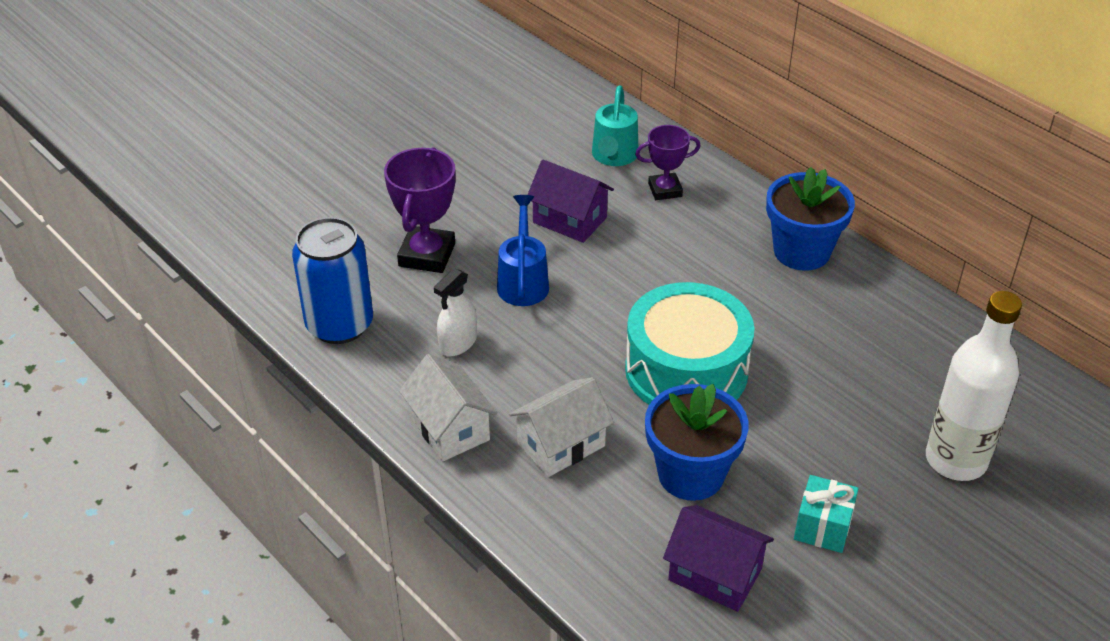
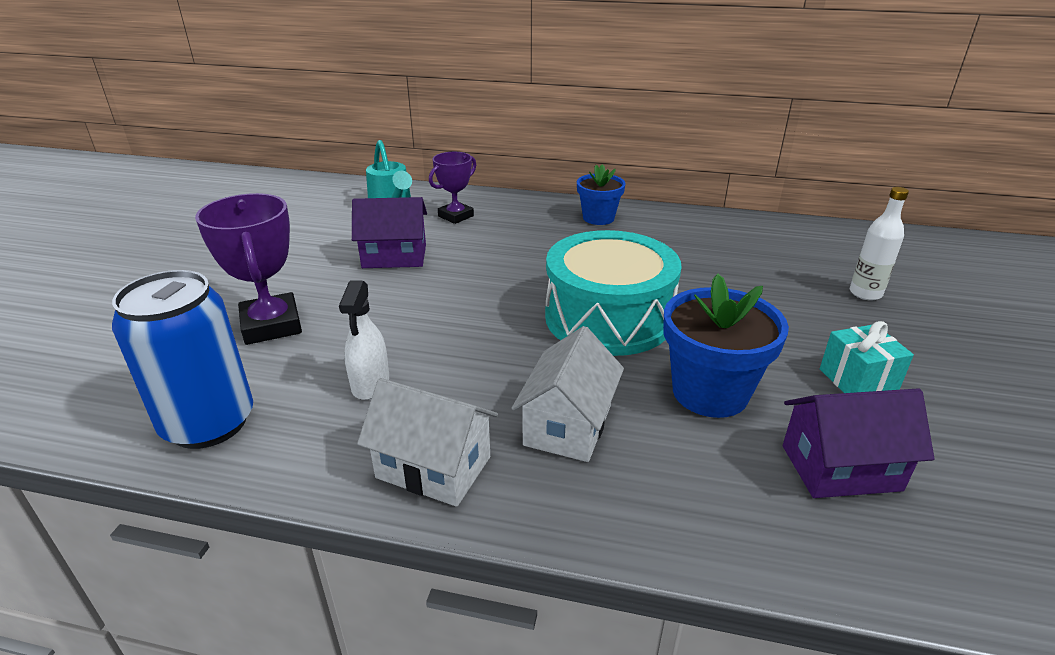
camera: 35 degrees left, 10 degrees down
(523, 281) = (393, 310): blue watering can -> none
(801, 251) = (598, 218): blue flower pot -> blue flower pot, size x0.64
(956, 460) = (865, 293): white bottle -> white bottle, size x0.55

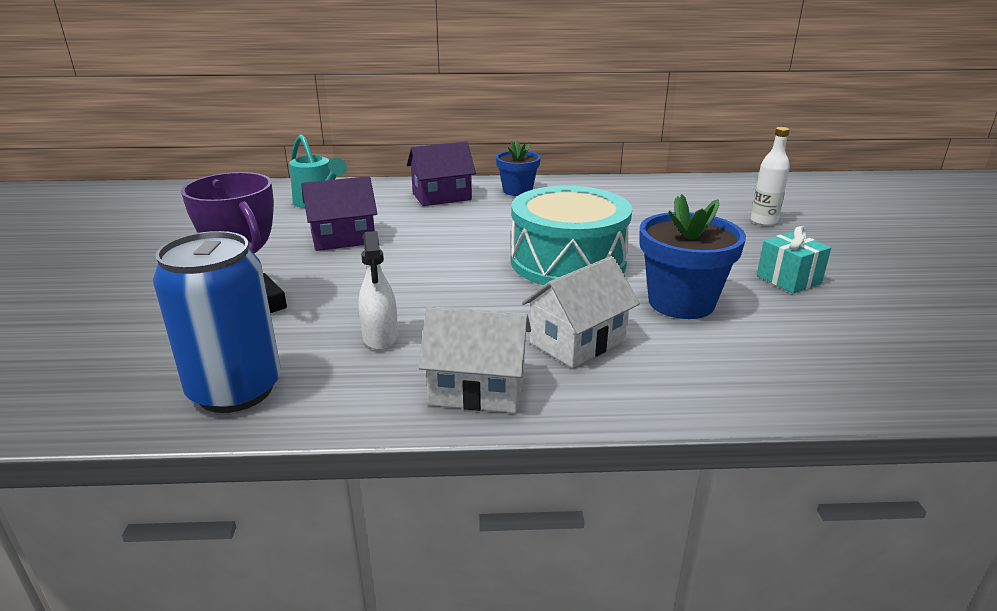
camera: 15 degrees left, 5 degrees down
(456, 216) = (384, 201): purple trophy -> none
(568, 425) = (578, 341): white house -> white house turned 45 degrees clockwise
(840, 468) = (806, 337): purple house -> purple house (441, 196)

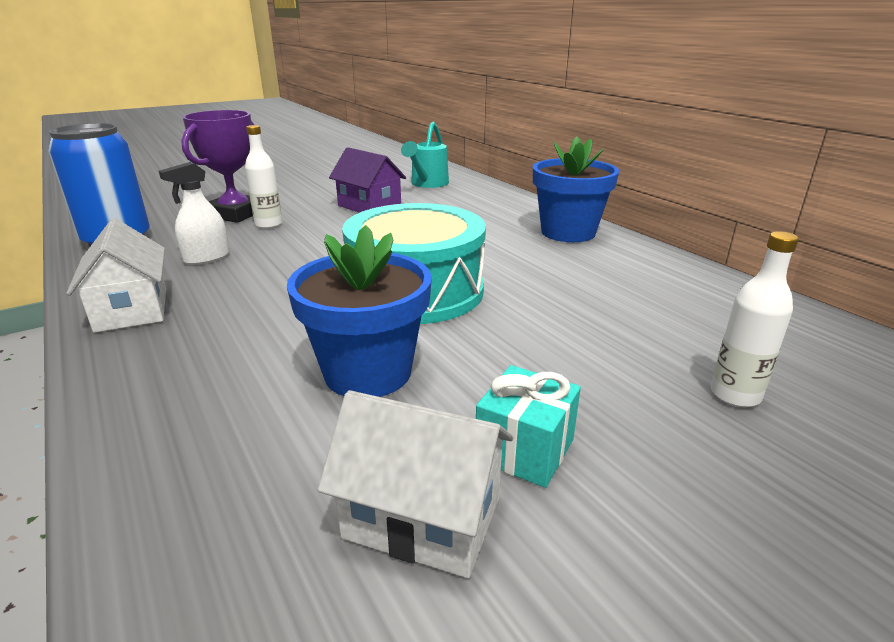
camera: 60 degrees right, 0 degrees up
(321, 293) = (268, 224): none -> white bottle
(441, 196) = (502, 211): purple house -> none
(517, 191) = (568, 232): blue flower pot -> blue flower pot, size x1.57
(578, 341) = (236, 332): white house -> white house (422, 518)

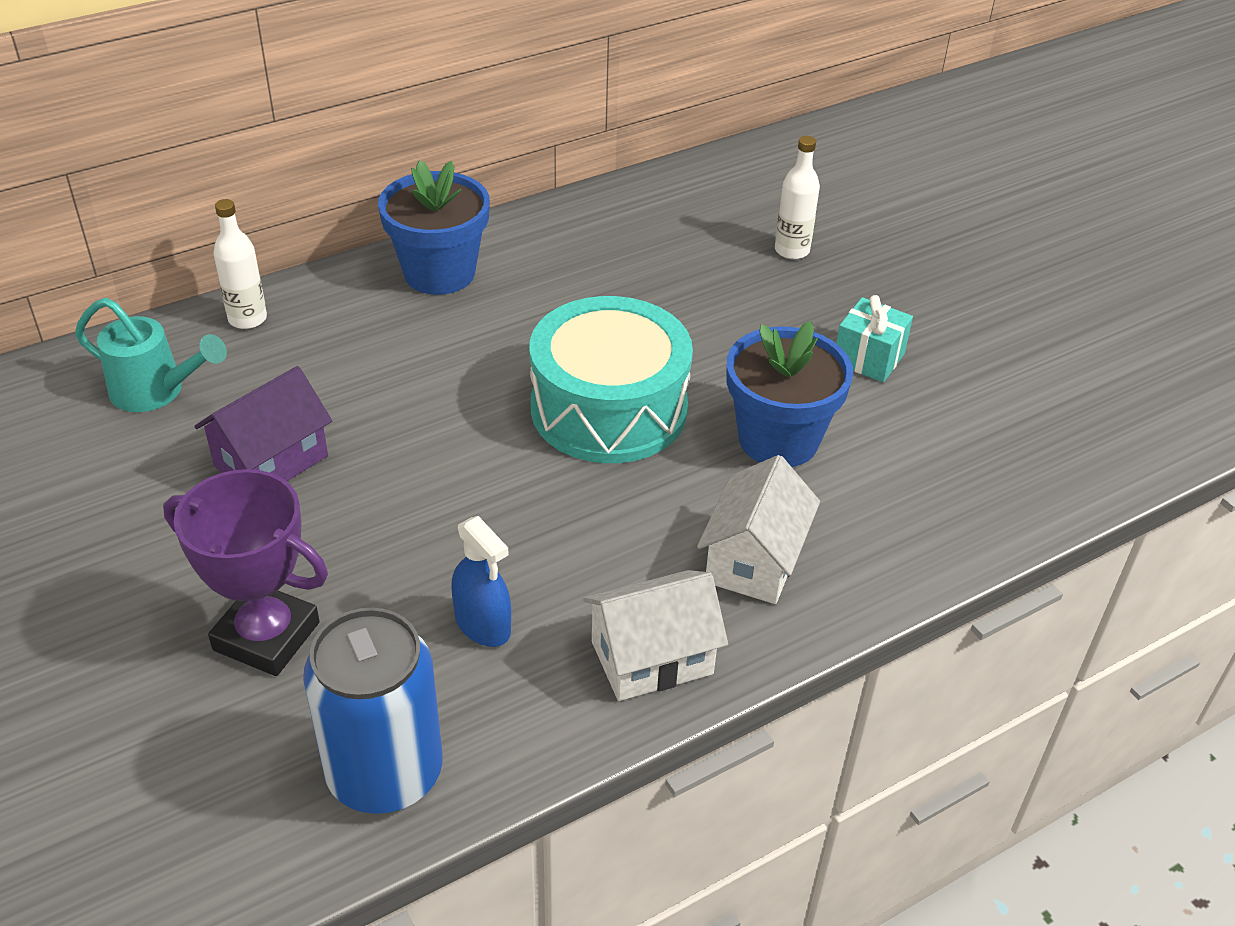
camera: 90 degrees left, 15 degrees up
(207, 258) = (483, 625): white spray bottle -> blue spray bottle
(268, 224) = (339, 578): white bottle -> white bottle (247, 319)
(422, 518) = (940, 408): white house -> white house (754, 560)

